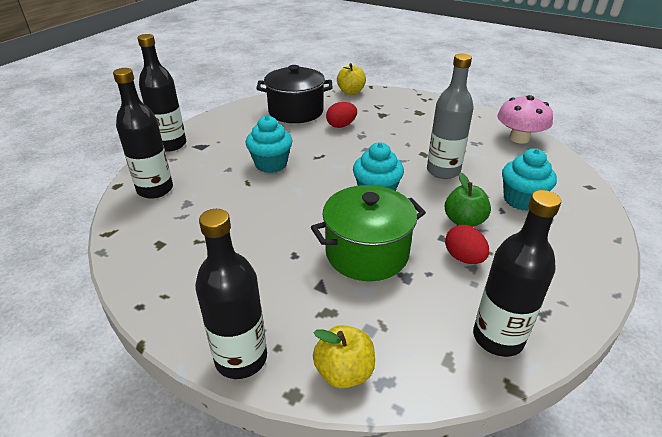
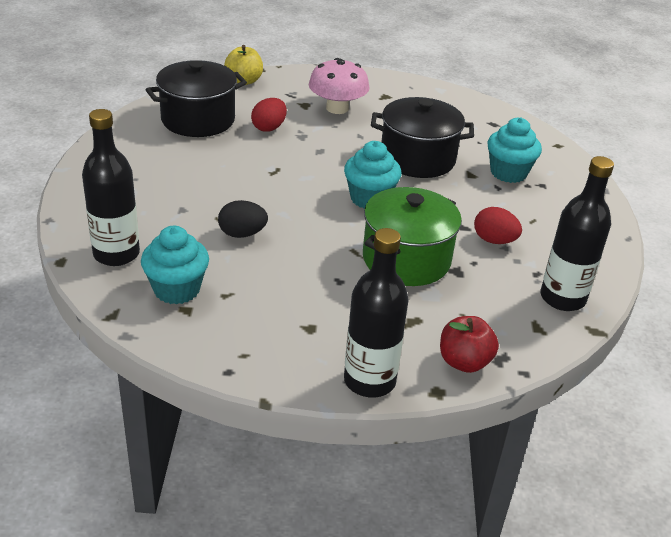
camera: 30 degrees left, 0 degrees up
(171, 144) = (76, 195): black bottle -> none
(253, 197) = (242, 234): none -> black egg
(271, 164) = (228, 192): turquoise cupcake -> turquoise cupcake (177, 289)
(344, 372) = (464, 362): yellow apple -> red apple
(443, 171) = (417, 159): grey bottle -> black pot
(464, 221) = (471, 206): green apple -> none
(519, 138) = (466, 106): pink mushroom -> pink mushroom (337, 108)

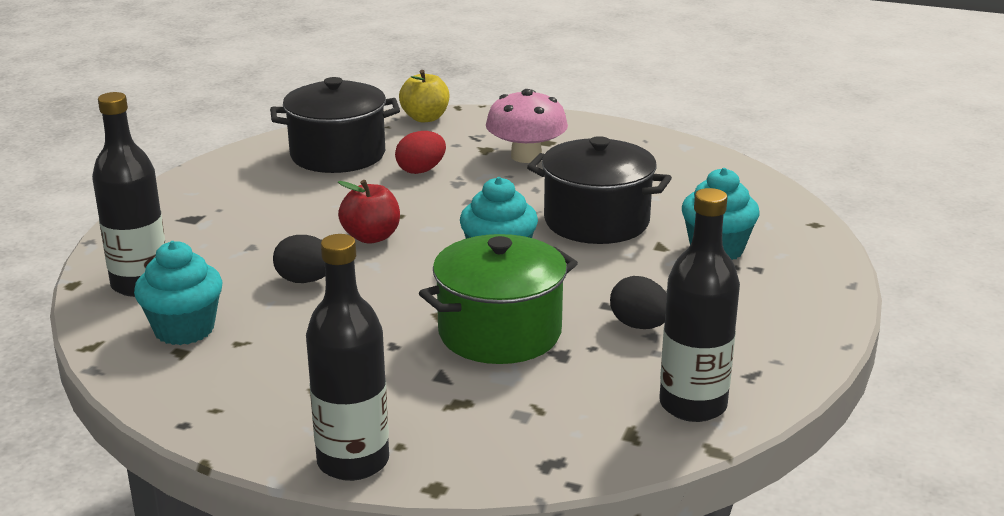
camera: 20 degrees right, 10 degrees down
(464, 362) = (496, 459): red apple -> red apple (371, 237)
(494, 240) = (639, 325): red egg -> black egg

